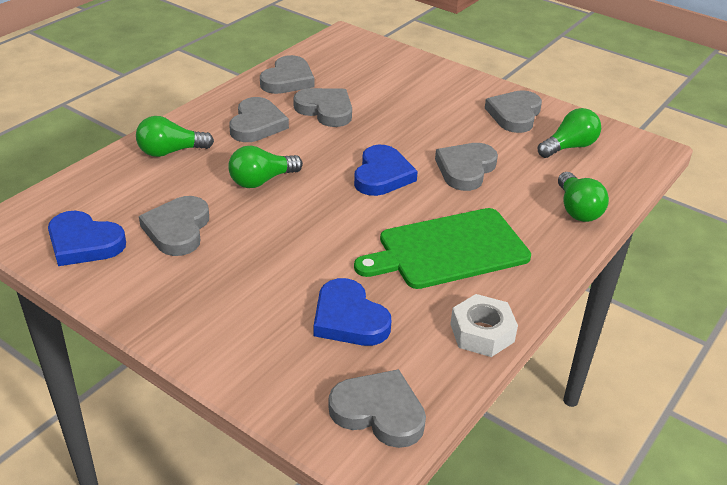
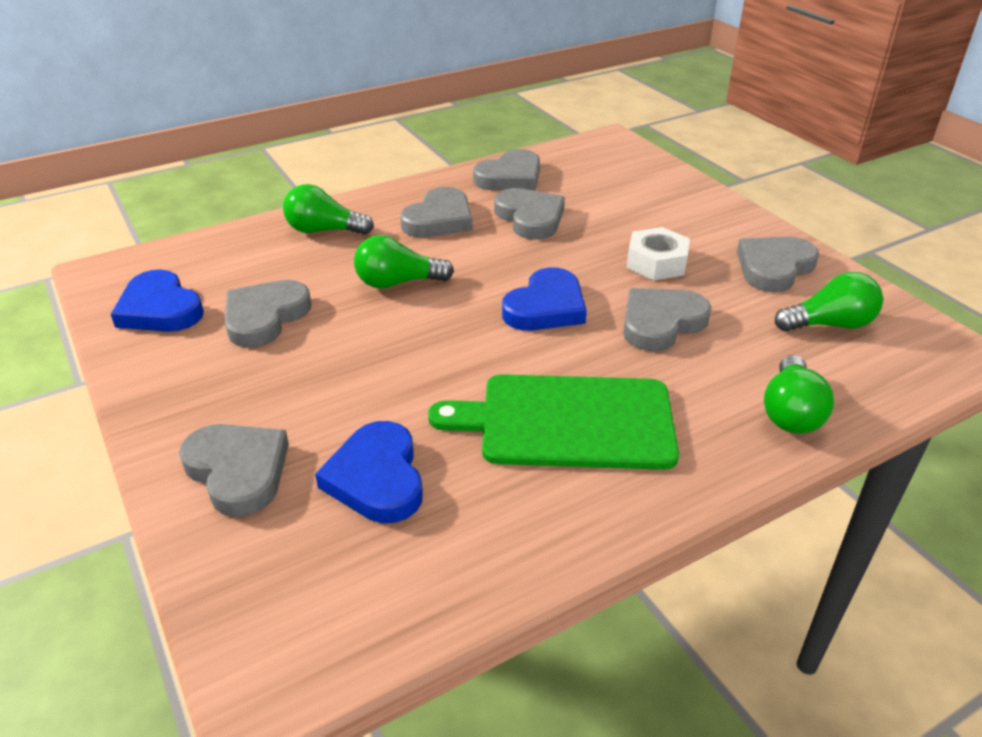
camera: 25 degrees right, 0 degrees up
(379, 412) = (323, 620): grey heart -> grey heart (238, 471)
(482, 333) = (538, 551): white nut -> white nut (656, 263)

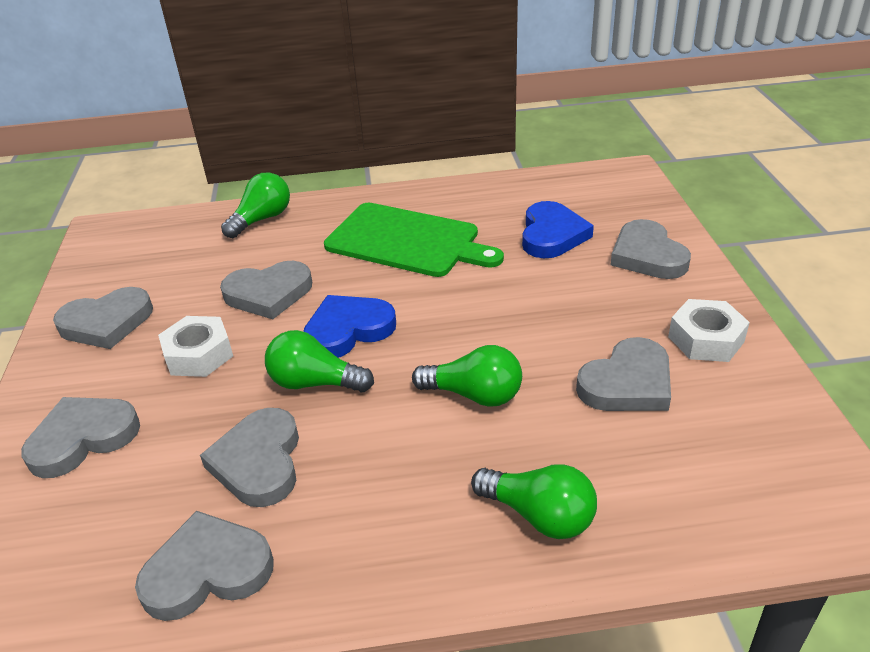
camera: 155 degrees left, 0 degrees up
(160, 309) = (751, 423): blue heart -> none
(182, 372) = (705, 339): none -> white nut
(439, 219) = (373, 494): grey heart -> grey heart (83, 438)
(829, 324) = (148, 265): green light bulb -> green light bulb (314, 383)

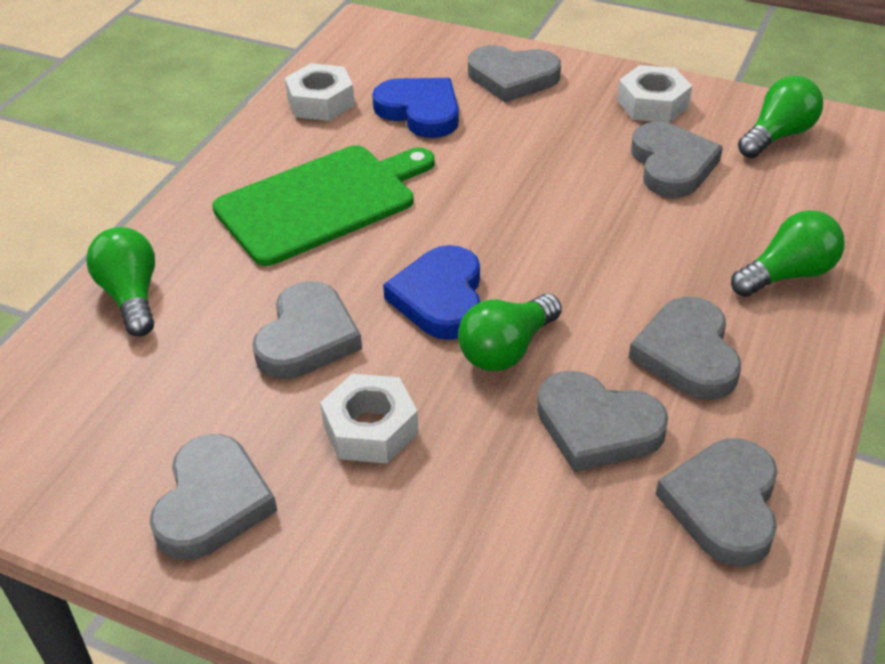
camera: 60 degrees left, 5 degrees up
(83, 438) = (440, 571): grey heart -> grey heart (687, 354)
(474, 395) = (615, 252): green light bulb -> green light bulb (778, 135)
(515, 194) = (320, 102): none -> white nut

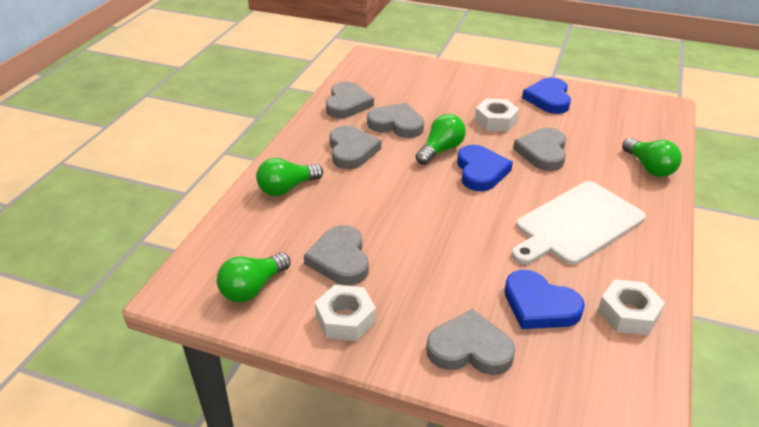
camera: 175 degrees right, 5 degrees down
(212, 503) = (548, 99): grey heart -> blue heart
(321, 202) = (576, 224): green cutting board -> white cutting board

